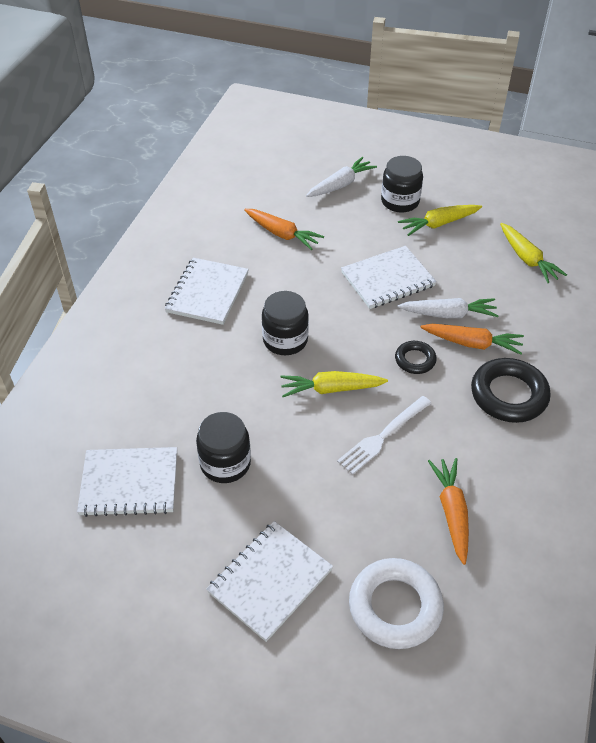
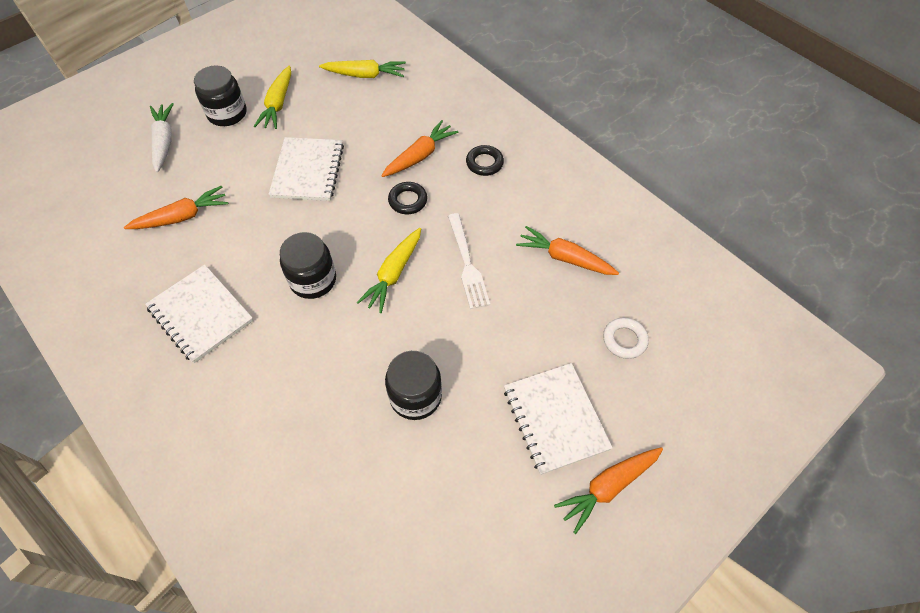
camera: 60 degrees left, 10 degrees up
(129, 483) = (382, 492): white notebook -> none
(227, 656) = (608, 487): none -> orange carrot
(395, 607) = (624, 340): white ring -> white ring, size x0.55
(448, 314) = (379, 153): white carrot -> none
(508, 395) = (484, 163): black ring -> black ring, size x0.55

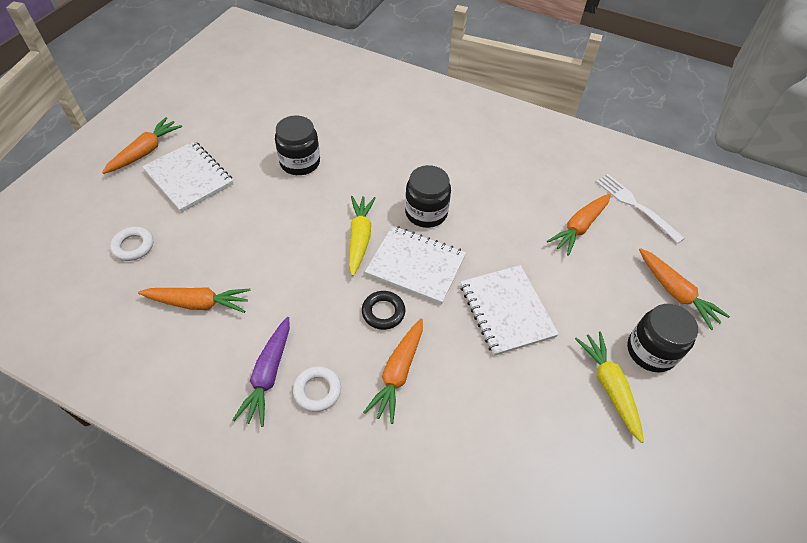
camera: 155 degrees right, 5 degrees down
(164, 141) = (675, 292): white carrot -> orange carrot
(201, 314) = (493, 165): white notebook -> white notebook (416, 266)
(365, 75) = (542, 483): yellow carrot -> none
(467, 264) = (295, 267): white fork -> white fork (635, 205)
(484, 163) = (317, 390): black ring -> white ring
(518, 184) = (268, 375): none -> purple carrot

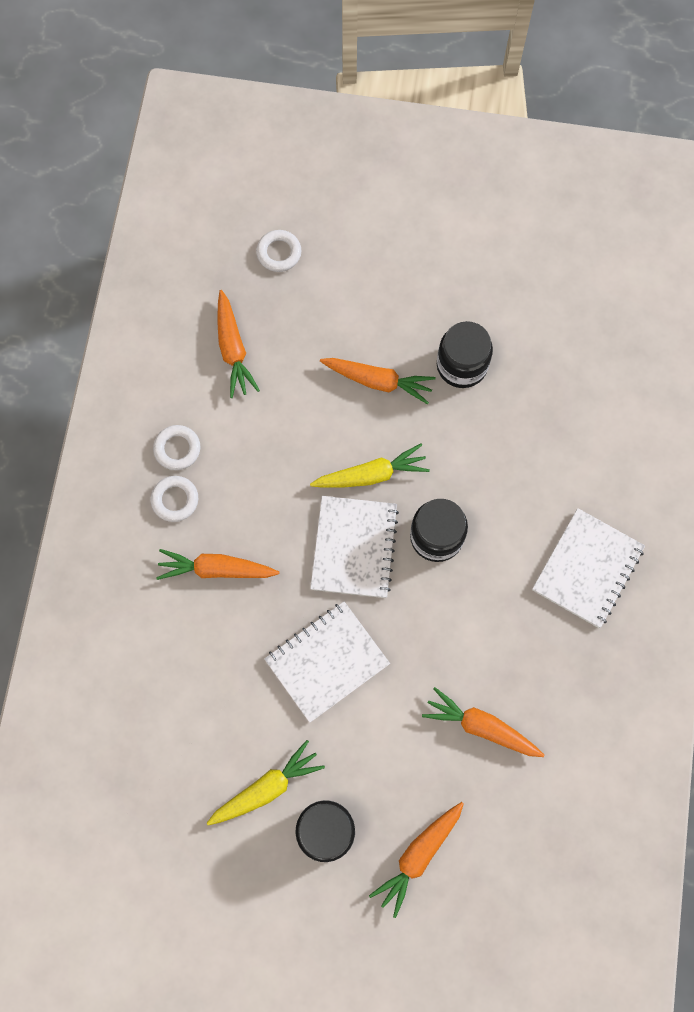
camera: 75 degrees right, 20 degrees up
(145, 152) = (411, 192): orange carrot -> orange carrot (378, 381)
(189, 177) = (391, 257): white notebook -> white notebook (587, 569)
(268, 375) = (177, 449): purple carrot -> white ring
(383, 312) = (282, 532): black ring -> none
(635, 205) = (546, 795): white fork -> none

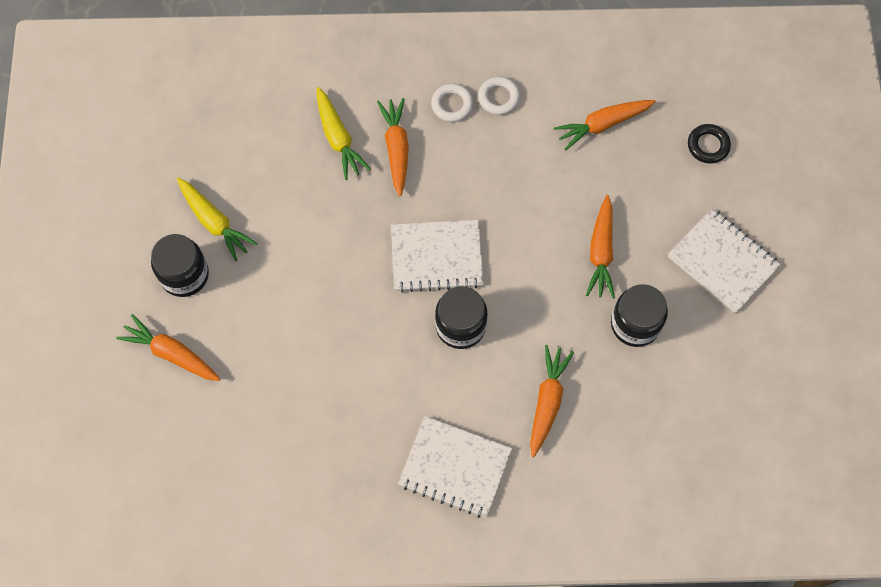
camera: 80 degrees right, 5 degrees down
(279, 253) = (708, 145): white ring -> black ring
(327, 662) = (329, 251): white notebook -> white notebook (723, 262)
(371, 475) = (508, 260): yellow carrot -> yellow carrot (338, 138)
(481, 726) = (291, 391): orange carrot -> orange carrot (547, 402)

